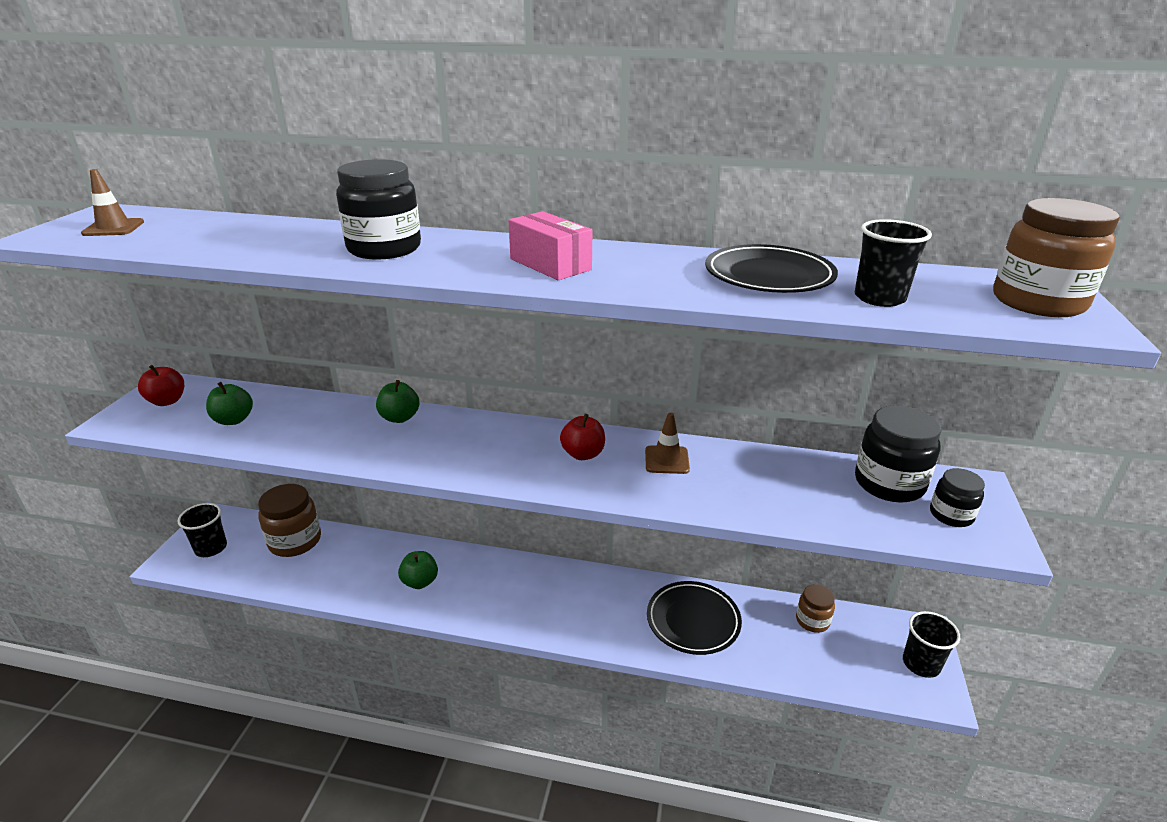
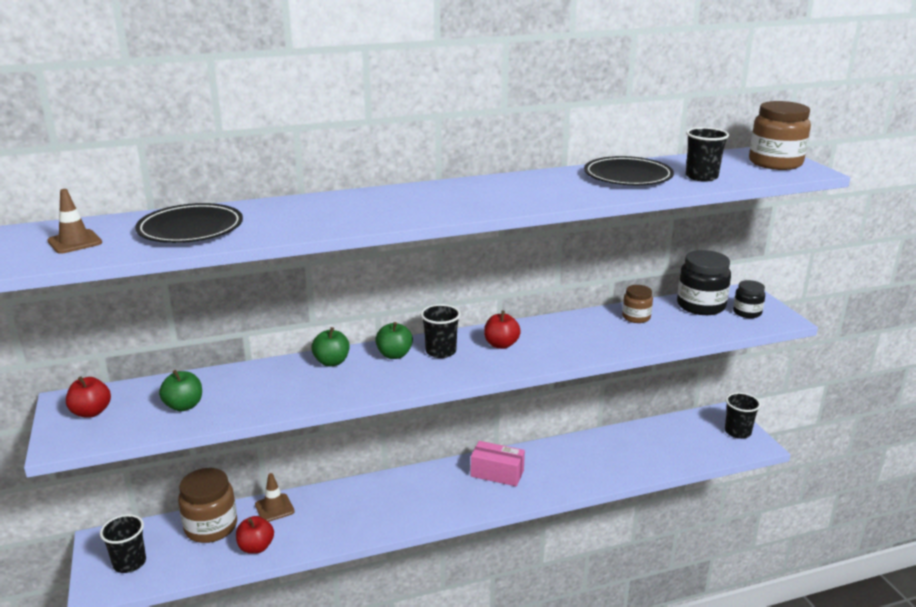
camera: 30 degrees left, 5 degrees down
(308, 577) = (256, 547): none -> red apple
(384, 249) = (352, 210): black jar -> none
(420, 582) = (360, 513): green apple -> green apple (394, 355)
(512, 441) = (441, 351): none -> black cup
(550, 264) = (488, 196): pink box -> pink box (497, 473)
(666, 460) = (560, 332): brown traffic cone -> brown traffic cone (274, 508)
(693, 620) = (586, 460): black plate -> black plate (191, 229)
(812, 621) = (659, 432): brown jar -> brown jar (636, 317)

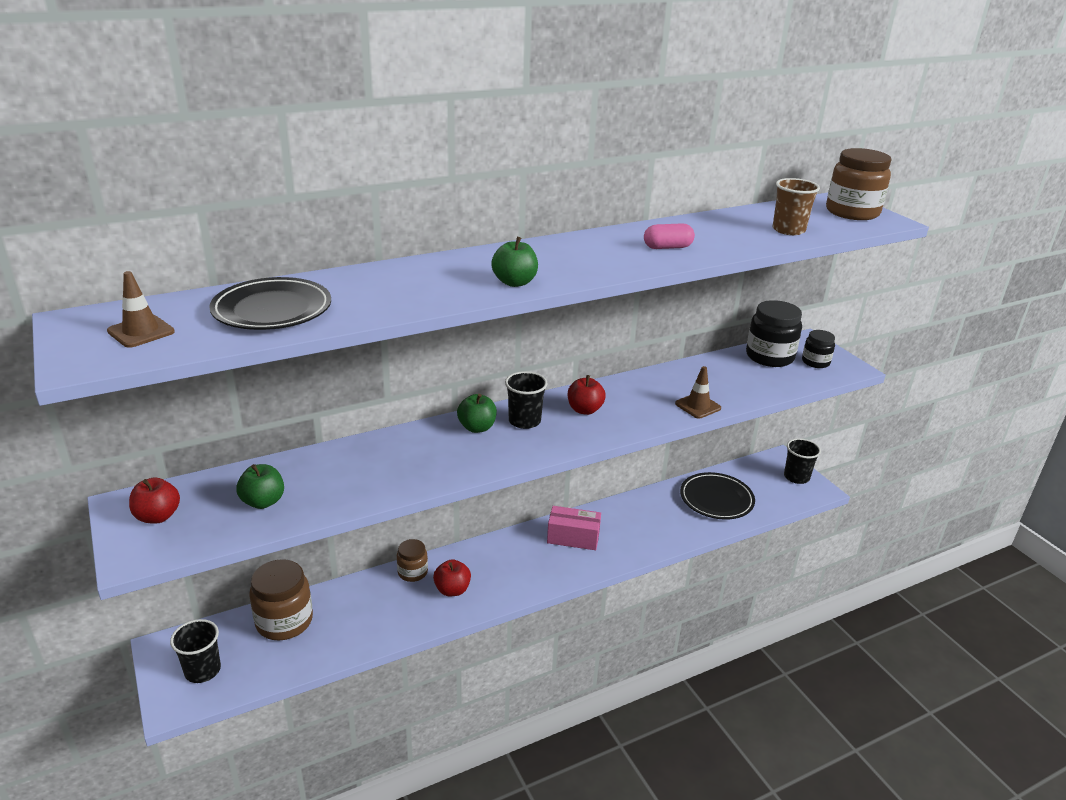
camera: 10 degrees left, 5 degrees up
(256, 547) = (339, 640): red apple -> red apple (452, 590)
(274, 508) = (349, 594): brown traffic cone -> brown traffic cone (698, 406)
(331, 362) = (412, 440): green apple -> green apple (514, 282)
(573, 189) = (667, 247): none -> pink capsule
(627, 176) = (715, 231): black plate -> black plate (716, 499)
(636, 317) = (710, 372): brown jar -> brown jar (412, 572)
(701, 177) = (788, 230): black cup -> brown cup

